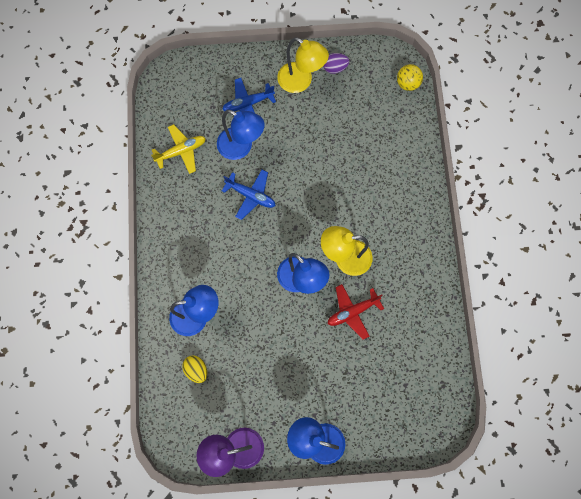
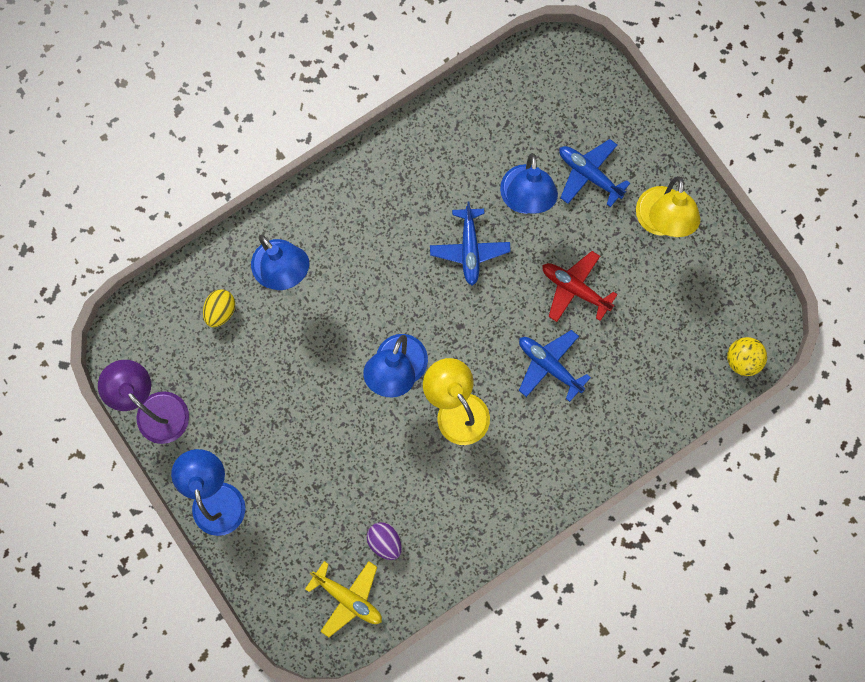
camera: 60 degrees right, 5 degrees up
(181, 151) = (476, 132): yellow plane -> yellow plane (348, 598)
(335, 68) = (706, 254): purple egg -> purple egg (385, 541)
(349, 190) = (549, 365): none -> blue plane
(352, 312) = (394, 455): red plane -> red plane (575, 288)

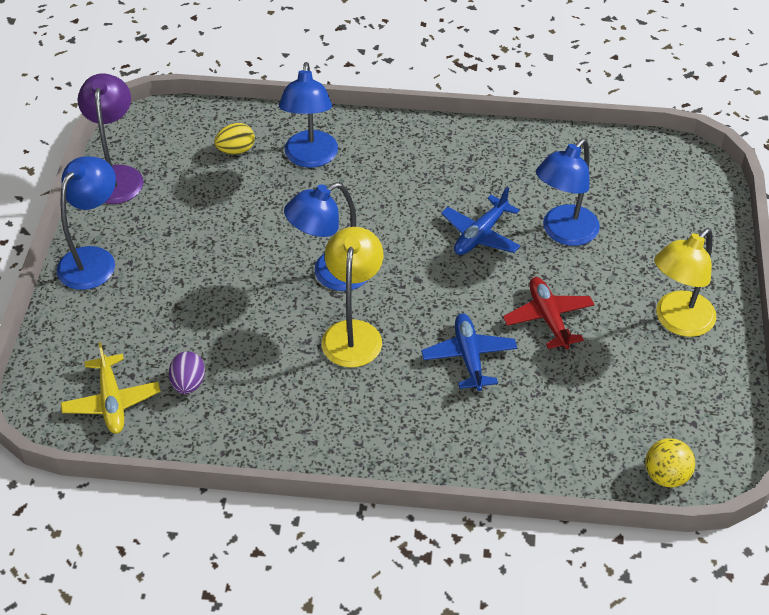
camera: 40 degrees right, 30 degrees down
(589, 174) = (640, 250): blue plane -> none

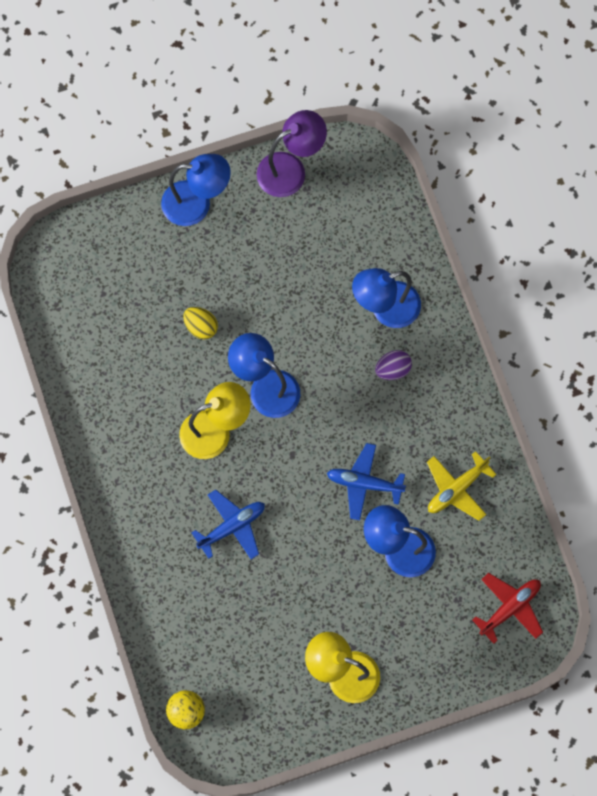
camera: 65 degrees right, 25 degrees up
(112, 401) = (74, 293): yellow plane -> yellow plane (456, 489)
(188, 383) = (114, 337): purple egg -> purple egg (393, 369)
(236, 150) = (365, 245): yellow egg -> yellow egg (201, 327)
(548, 318) = (299, 571): red plane -> red plane (510, 608)

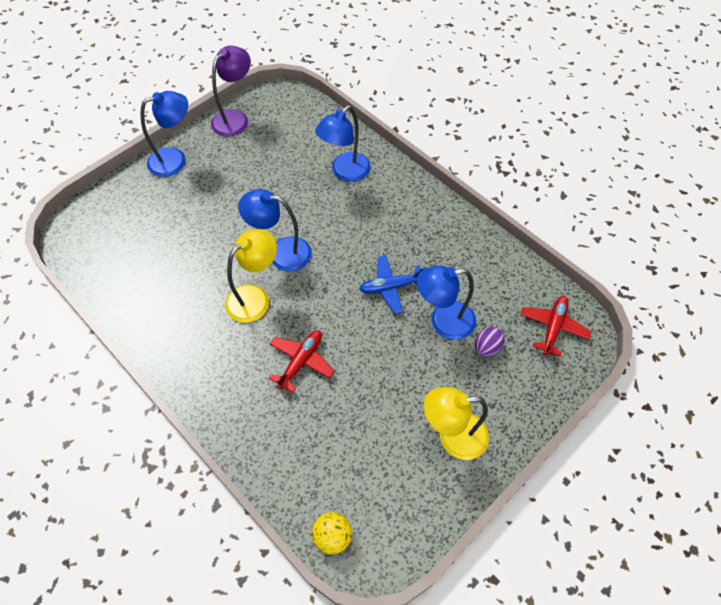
camera: 25 degrees left, 15 degrees down
(201, 327) = (211, 232): yellow egg -> none
(232, 526) = (301, 361): blue plane -> red plane
(393, 369) = (371, 205): purple egg -> purple egg (486, 348)
(456, 489) = (462, 262): yellow plane -> none

